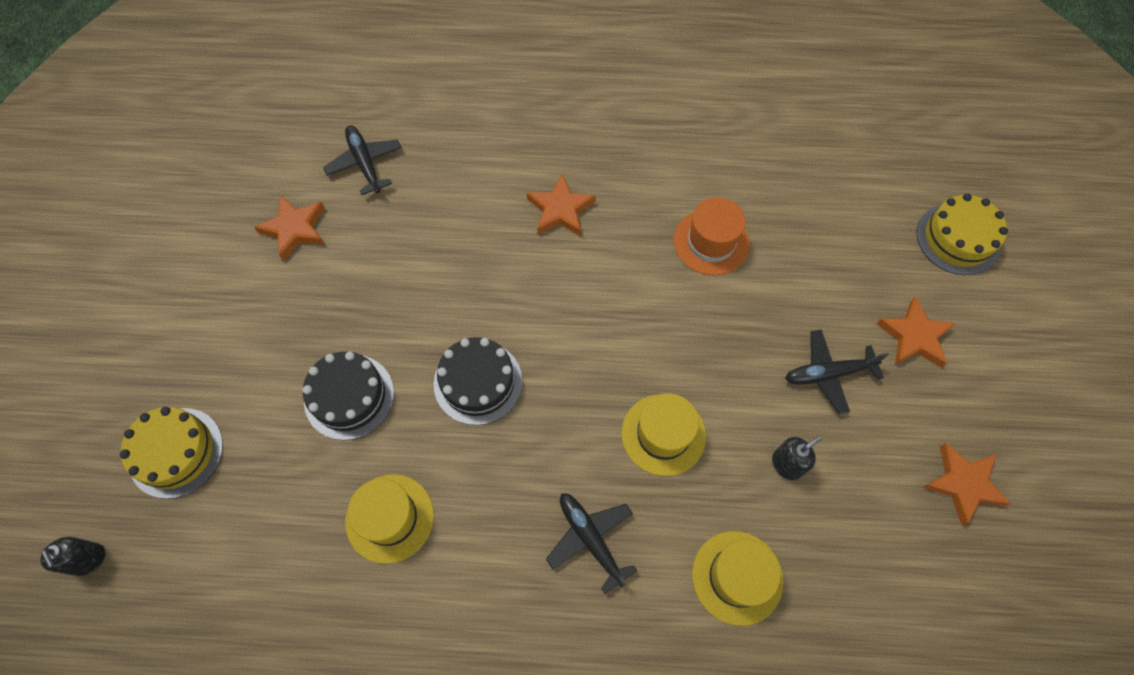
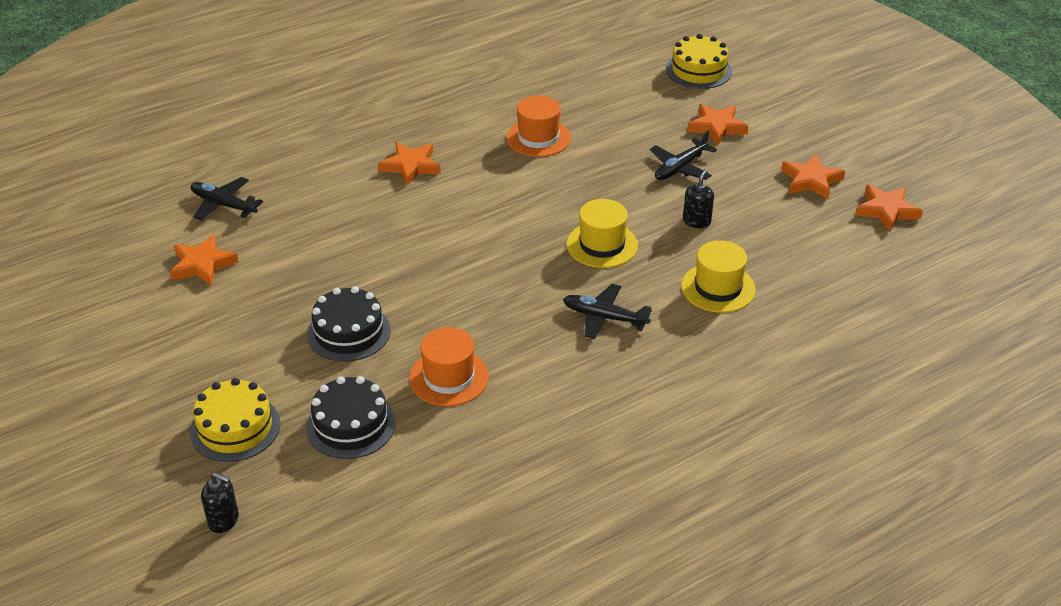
camera: 35 degrees left, 25 degrees down
(390, 518) = (449, 377): yellow hat -> orange hat
(478, 382) = (442, 280): black cake -> black cake (350, 425)
(1020, 588) = (887, 211): none -> orange star

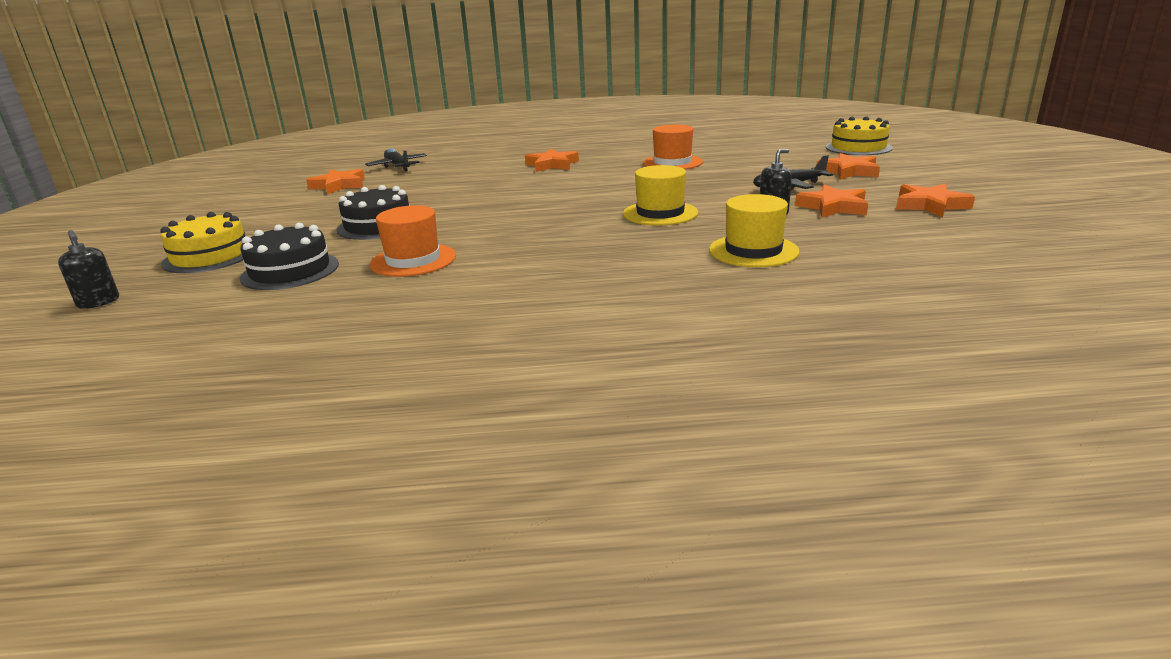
camera: 30 degrees right, 15 degrees down
(604, 317) = (608, 250): black plane -> none
(887, 211) = (1017, 231): orange star -> orange star (833, 207)

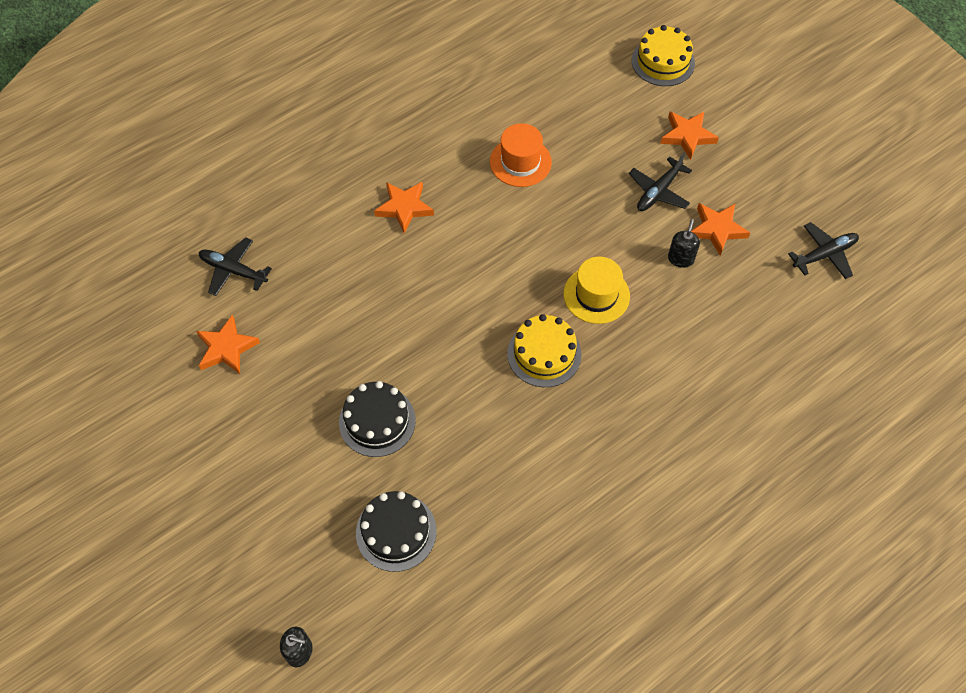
camera: 35 degrees left, 35 degrees up
(210, 256) = (291, 544): yellow cake -> yellow cake (544, 354)
(413, 260) = (477, 468): orange hat -> none
(753, 251) = (708, 340): yellow hat -> none
(930, 205) = (781, 199): orange star -> none
(962, 236) = (824, 255): none -> black plane

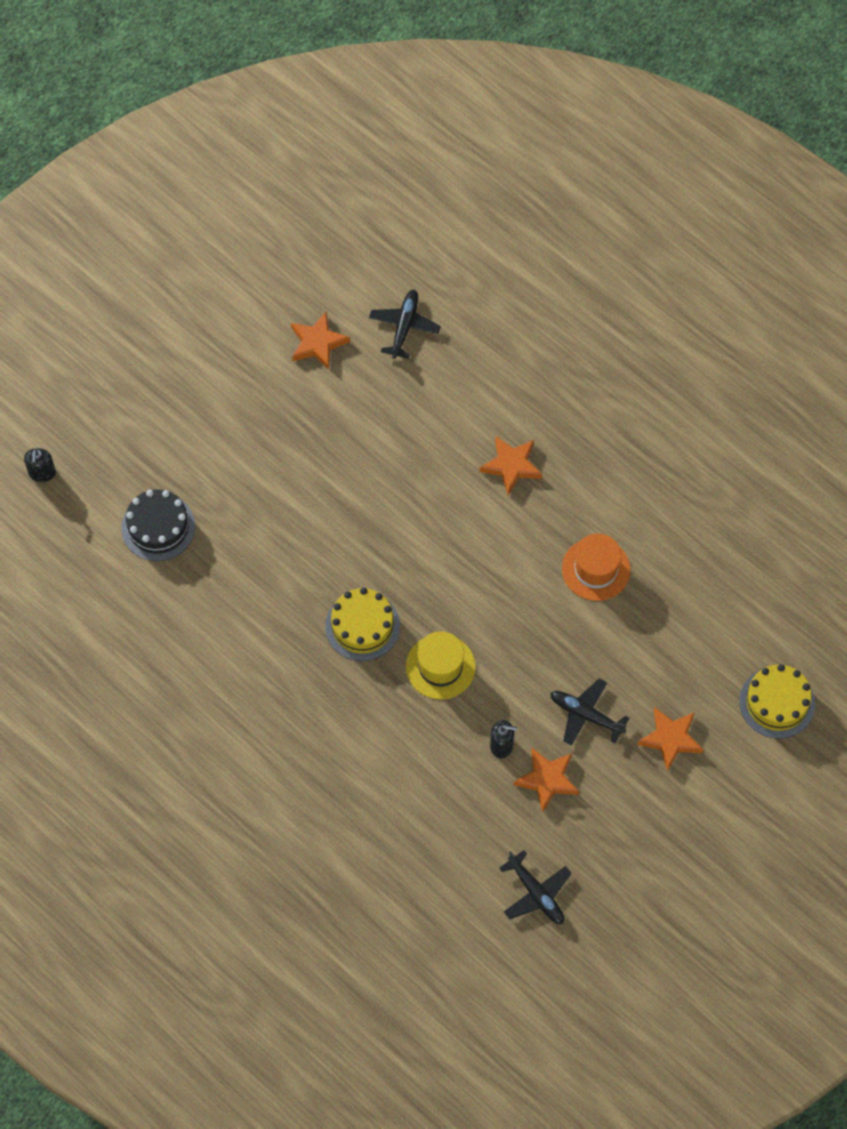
camera: 80 degrees right, 5 degrees up
(377, 421) = (264, 489): black cake -> none

